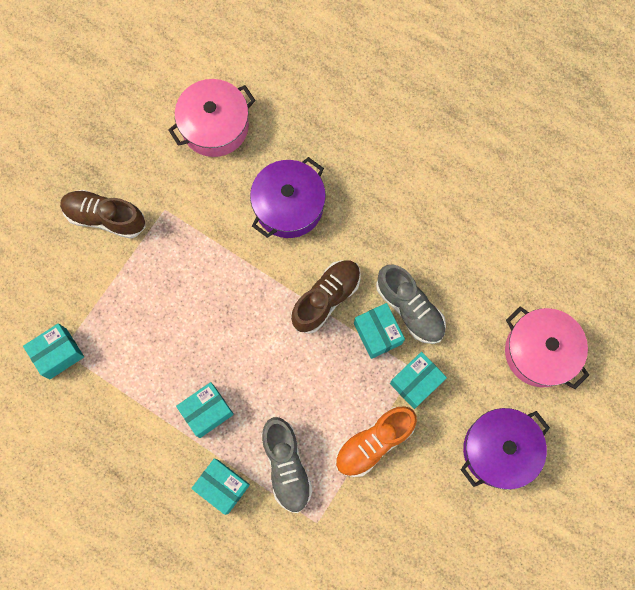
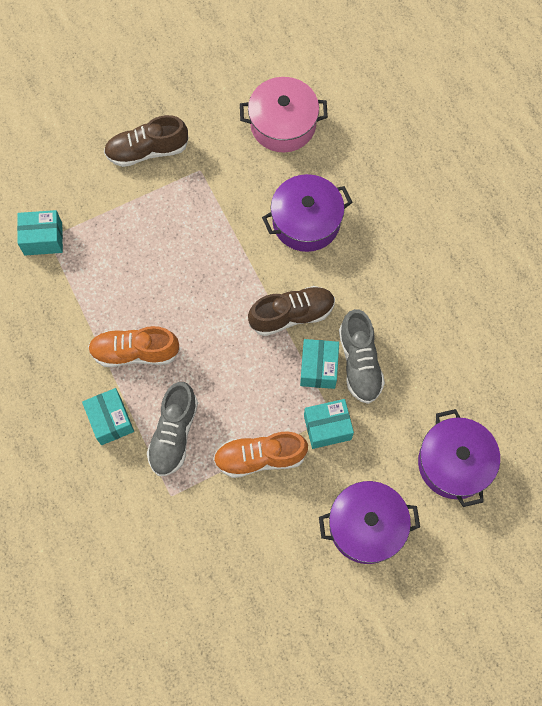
camera: 30 degrees right, 5 degrees down
(105, 217) = (147, 151): brown shoe -> brown shoe turned 60 degrees counterclockwise
(207, 411) = (135, 352): turquoise box -> orange shoe
(540, 352) = (454, 463): pink pot -> purple pot

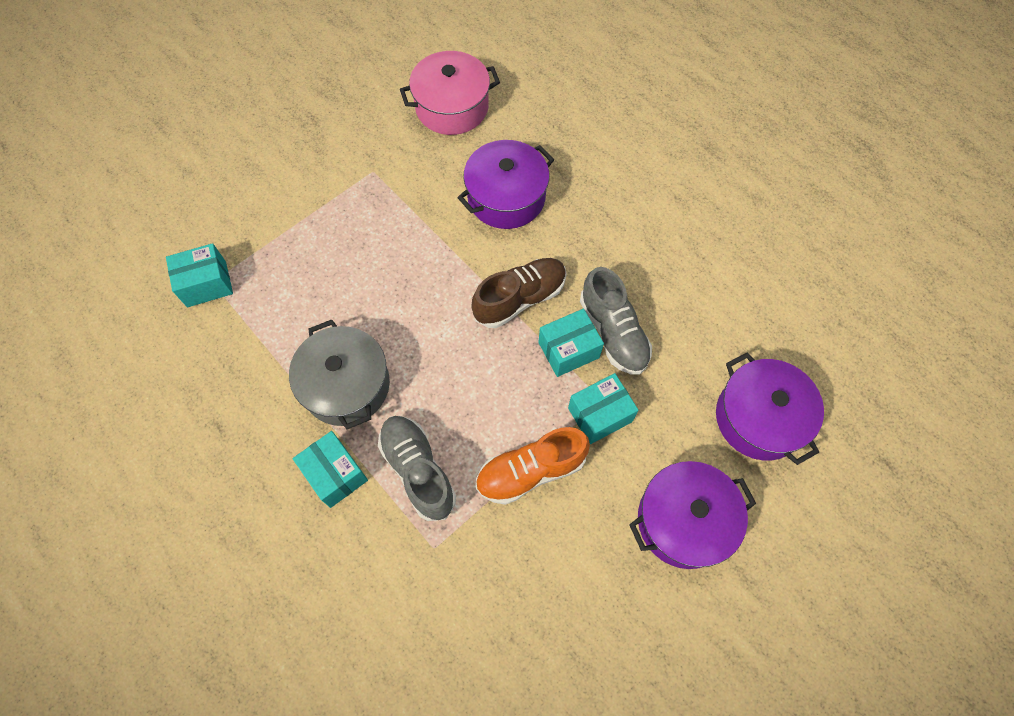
camera: 15 degrees left, 5 degrees down
(135, 352) = (346, 385): orange shoe -> grey pot
(147, 151) = (308, 165): brown shoe -> none
(174, 434) = (418, 470): grey shoe -> grey shoe turned 150 degrees clockwise
(318, 368) = (568, 350): turquoise box -> turquoise box turned 75 degrees clockwise

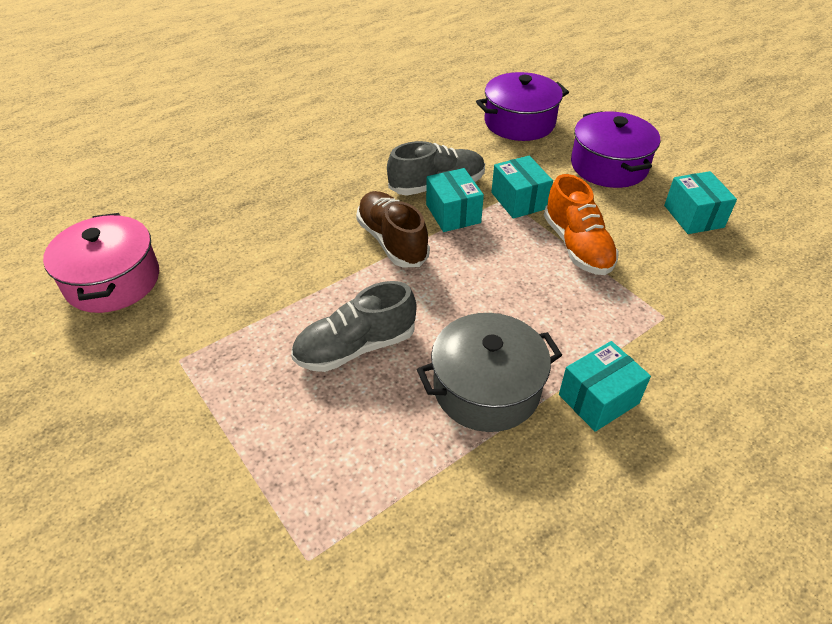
camera: 85 degrees left, 20 degrees down
(206, 284) = (310, 568): turquoise box -> turquoise box (693, 216)
(418, 470) = (585, 326): grey shoe -> grey shoe (355, 347)
(506, 197) = (263, 243): purple pot -> none

